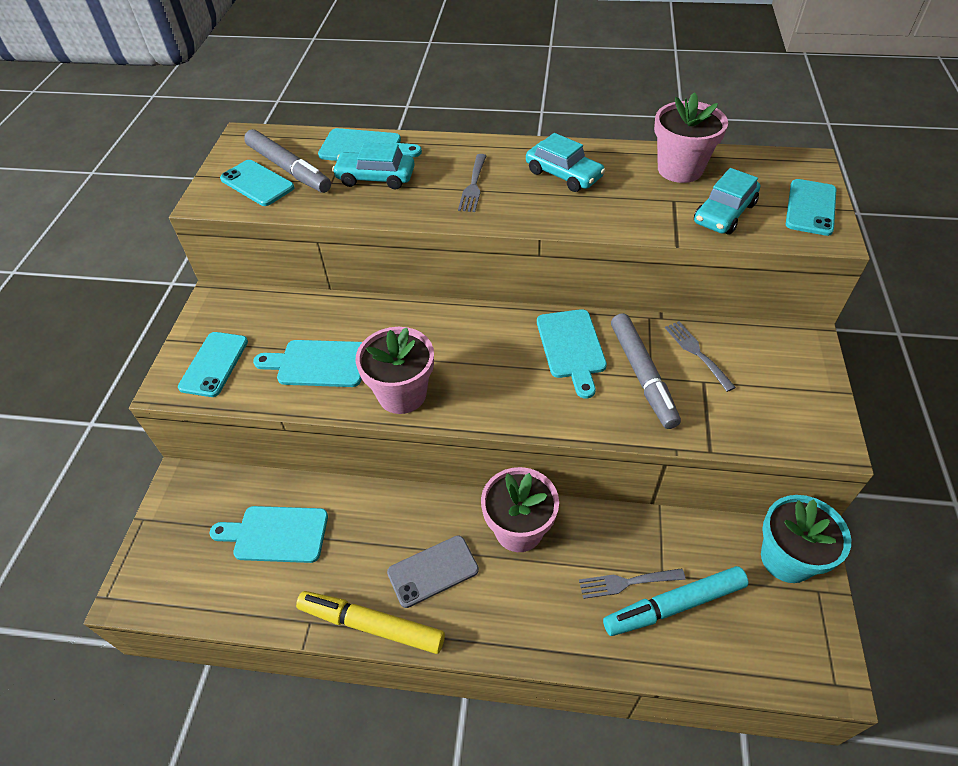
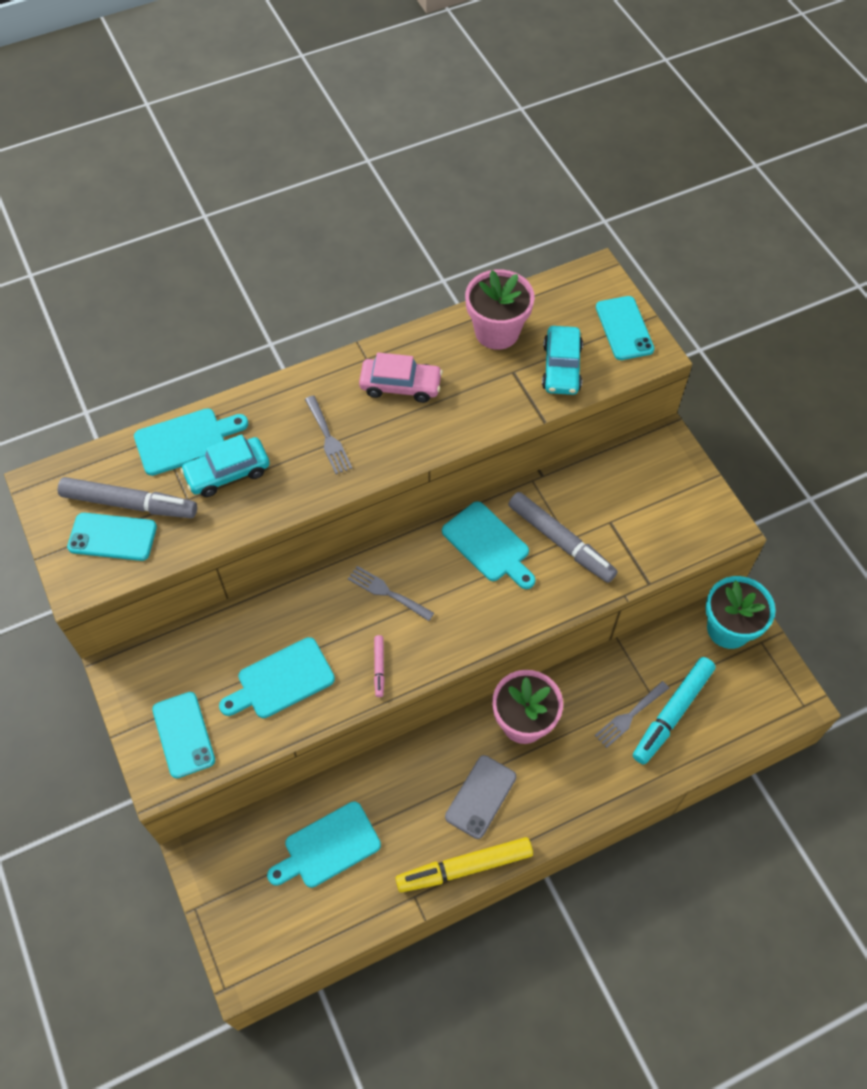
camera: 35 degrees left, 10 degrees up
(402, 394) = (379, 667): pink flower pot -> pink marker
(563, 174) = (400, 385): turquoise car -> pink car
(696, 353) = (590, 497): grey fork -> grey fork (387, 592)

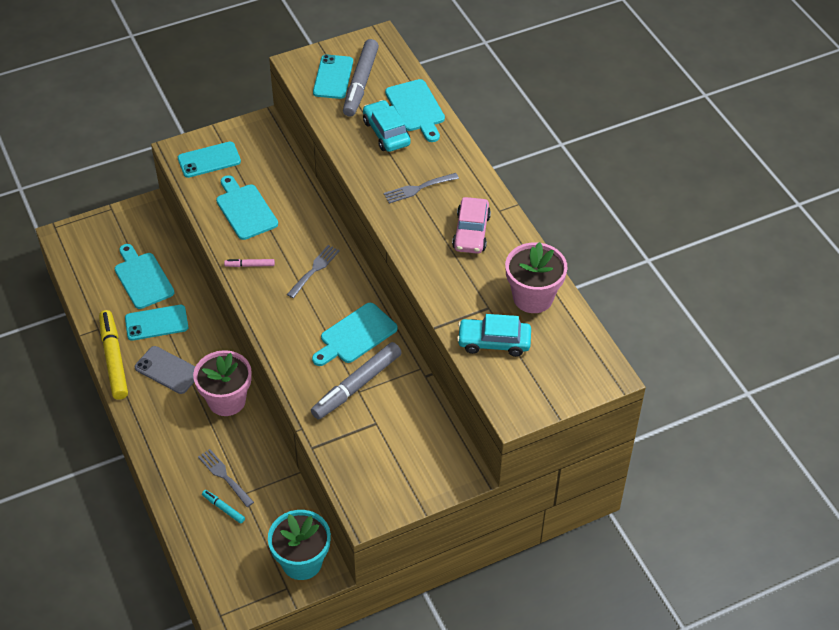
camera: 90 degrees right, 10 degrees down
(624, 328) = (542, 392): turquoise phone -> turquoise phone (156, 323)
(672, 713) = (223, 508): turquoise marker -> turquoise marker, size x0.46

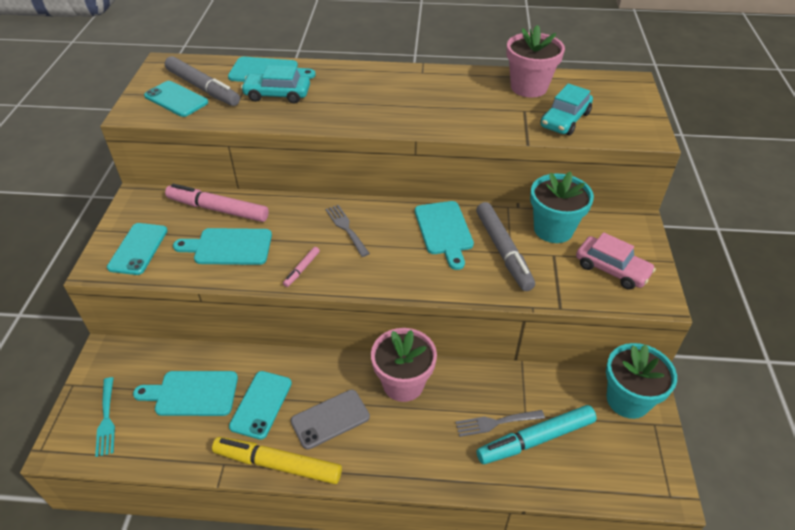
camera: 60 degrees left, 5 degrees down
(95, 245) = (106, 419): none -> turquoise fork
(223, 508) = (536, 439): turquoise marker -> turquoise marker, size x2.15
(282, 179) = (218, 209): none -> pink marker
(410, 412) = (553, 229): none -> turquoise flower pot
(418, 188) = (359, 100): grey fork -> none
(471, 232) = (434, 91): pink car -> pink car (612, 269)

